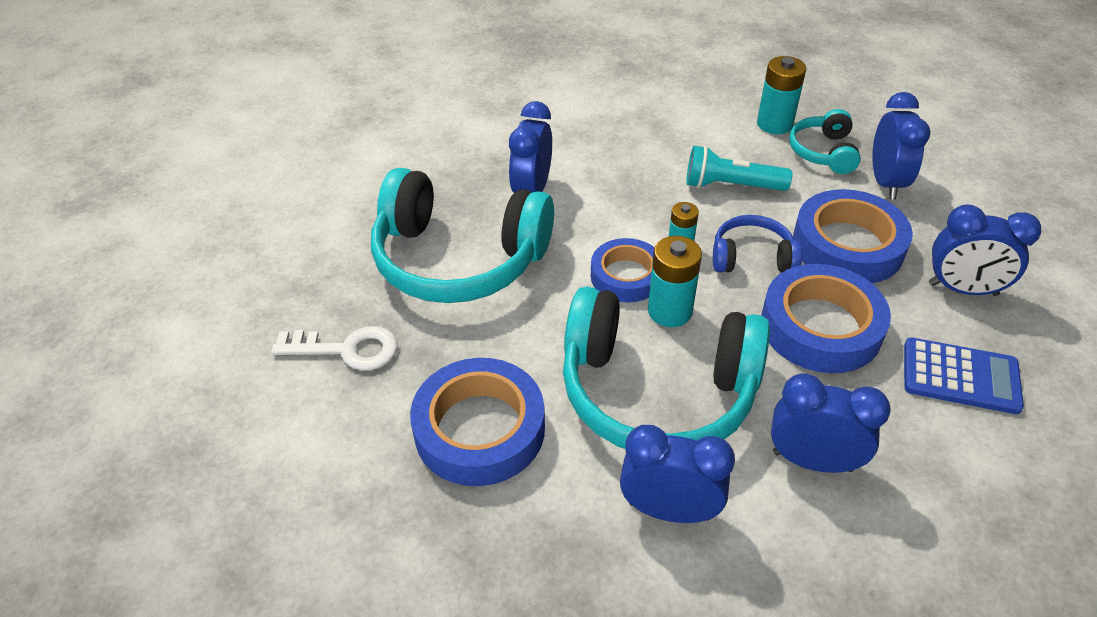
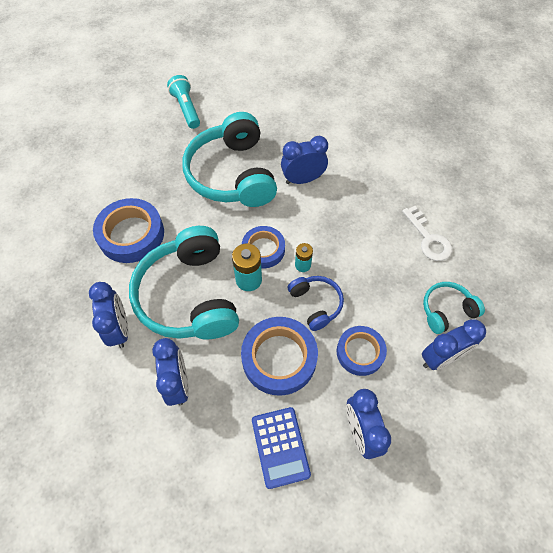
camera: 60 degrees right, 15 degrees up
(346, 349) = (152, 164): white key -> white key (428, 238)
(731, 185) = (374, 270): turquoise flashlight -> turquoise flashlight (186, 108)
(774, 124) = (456, 273): turquoise battery -> none
(847, 245) = (360, 352): blue tape -> blue tape, size x0.64

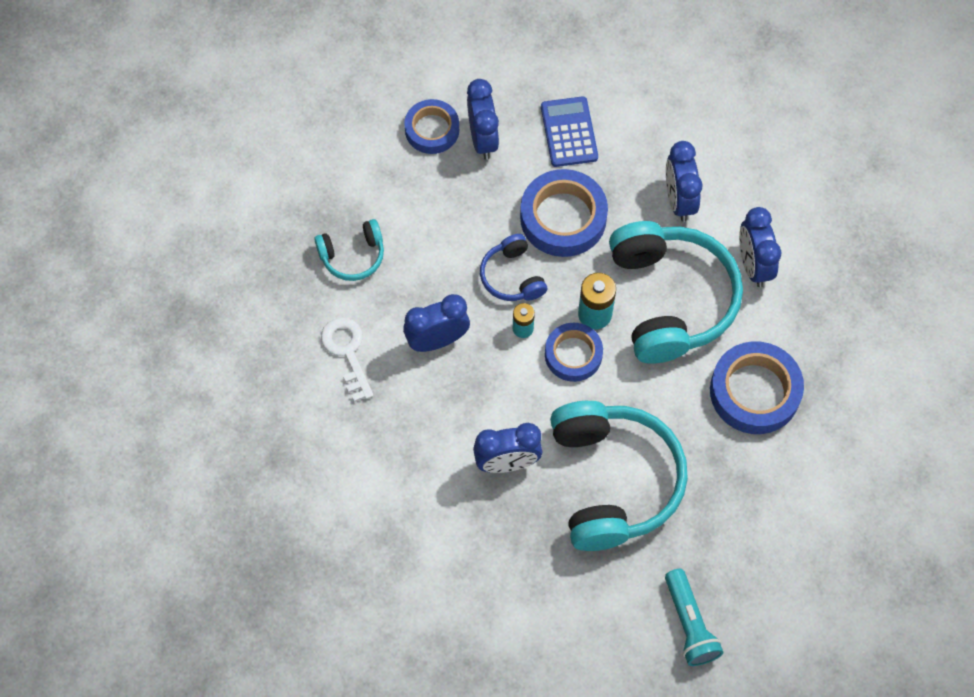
camera: 175 degrees left, 5 degrees up
(360, 352) = (468, 217): blue tape -> blue tape (432, 130)
(441, 358) = (376, 204): blue clock -> blue clock (437, 340)

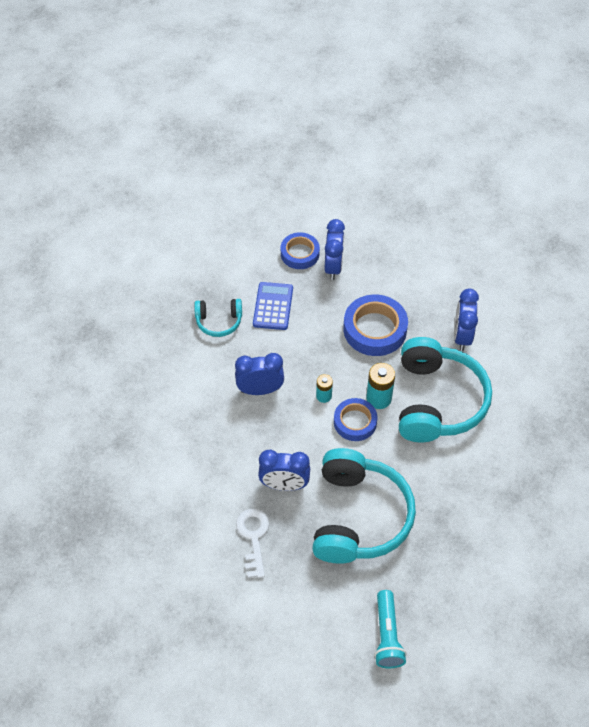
camera: 15 degrees right, 10 degrees down
(347, 352) = (194, 383): white key -> white key (253, 537)
(512, 276) = (327, 360): blue headphones -> none
(569, 132) = (395, 275): blue calculator -> blue calculator (273, 306)
(753, 265) = (505, 391): blue clock -> none
(754, 391) = (483, 479): blue tape -> none

